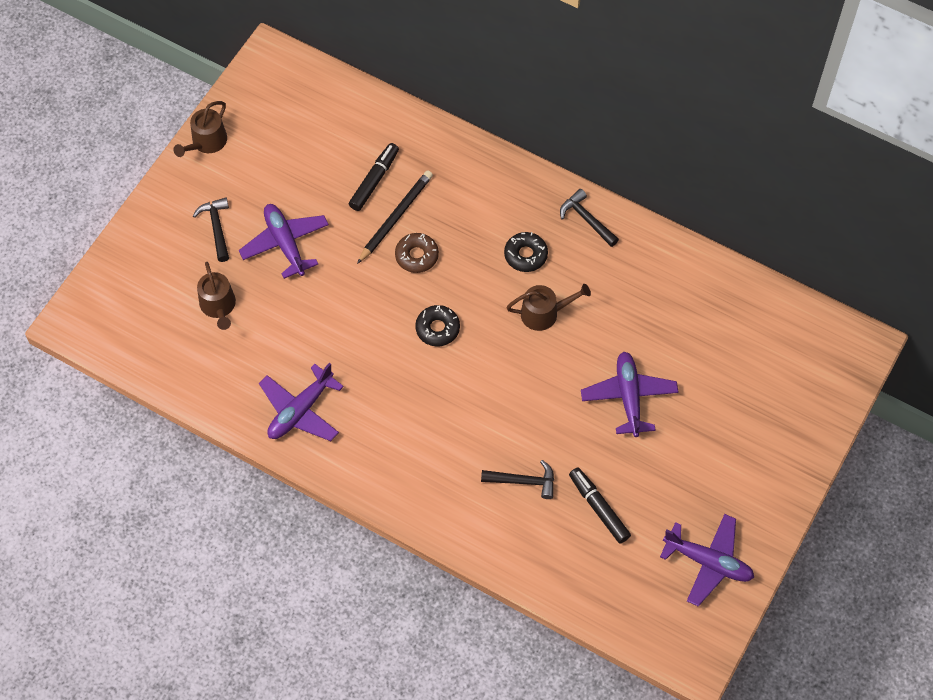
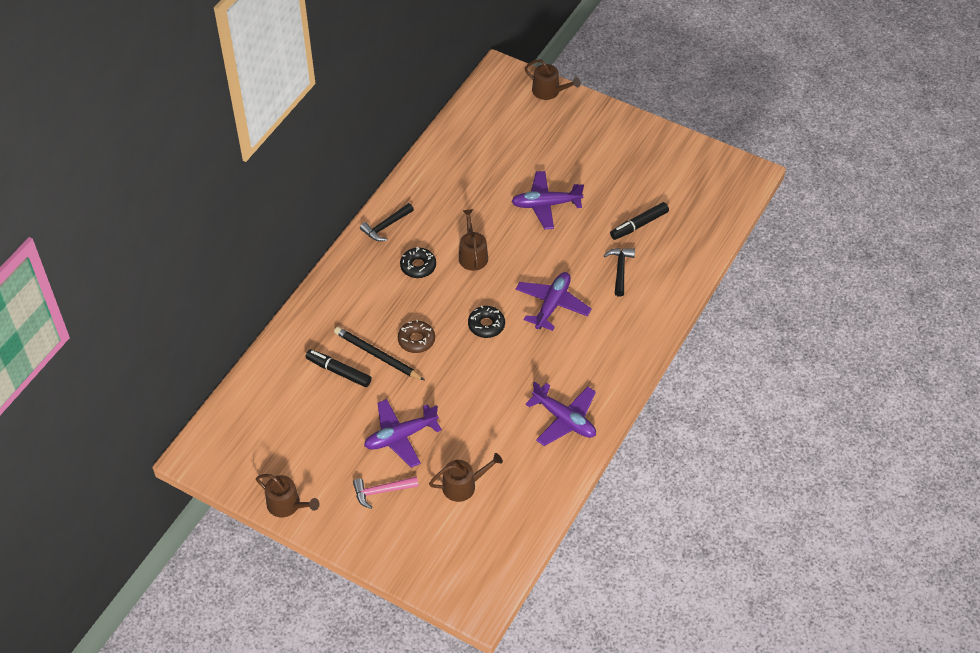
camera: 90 degrees left, 10 degrees down
(217, 228) = (381, 491): black hammer -> pink hammer
(708, 562) = (677, 164): purple plane -> purple plane (552, 305)
(832, 405) = (549, 91): none -> brown watering can

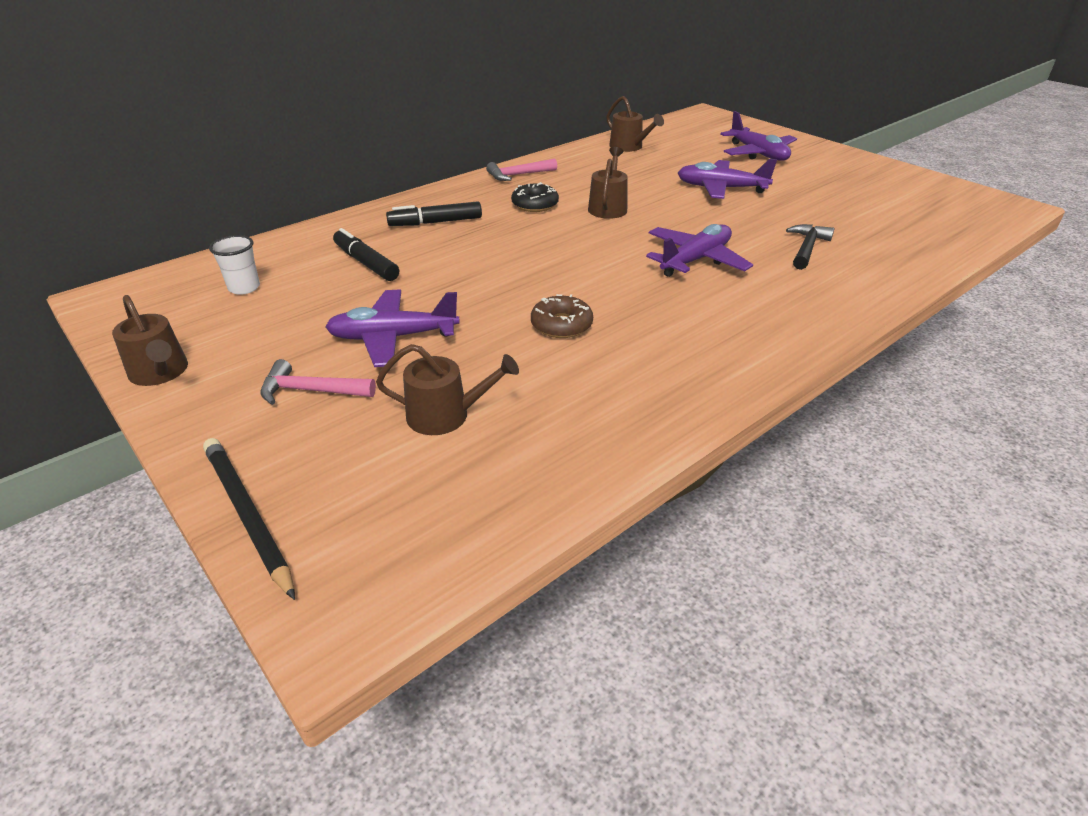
camera: 20 degrees right, 15 degrees down
(276, 420) = (244, 288): none -> white cup
(378, 355) = (428, 259): black pencil -> black pencil (248, 515)
(386, 226) = (518, 175): black hammer -> pink hammer
(416, 340) = (489, 256): brown donut -> brown donut (561, 325)
(486, 325) = (592, 261): black donut -> none
(549, 91) = (755, 128): brown watering can -> brown watering can (629, 147)
(564, 419) = (664, 373): purple plane -> purple plane (758, 154)
(639, 225) = (843, 219): black marker -> black marker (435, 222)

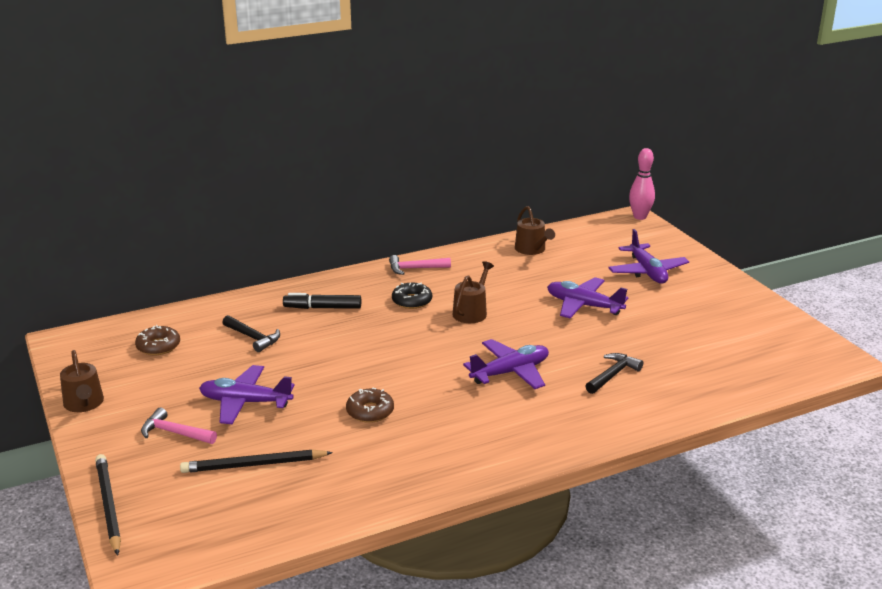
camera: 15 degrees right, 10 degrees down
(244, 288) = (158, 346): white cup -> brown donut
(366, 263) = (253, 338): black marker -> black hammer
(446, 415) = (254, 465): brown watering can -> black pencil
(711, 112) = (640, 217): none -> pink bowling pin

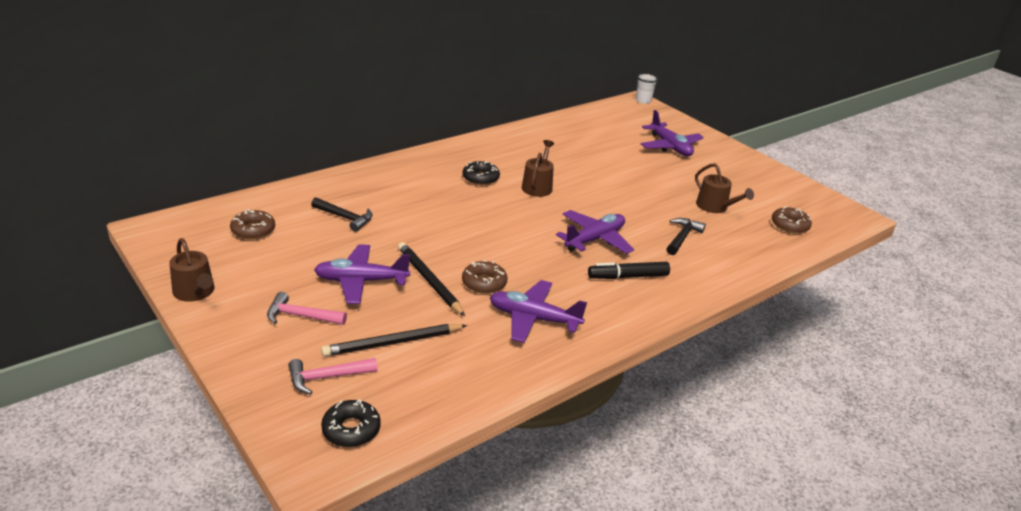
camera: 15 degrees left, 5 degrees up
(109, 505) = (258, 397): black pencil -> black pencil (429, 281)
(183, 542) = (351, 429): none -> black donut
(322, 308) = (401, 187): black marker -> black marker (627, 276)
(415, 269) = (471, 149): pink hammer -> pink hammer (327, 377)
(532, 249) = (566, 130): brown watering can -> brown watering can (715, 207)
(583, 305) = (631, 177): purple plane -> purple plane (533, 318)
(640, 217) = (643, 100): pink bowling pin -> white cup
(751, 367) = (789, 225): none -> brown donut

